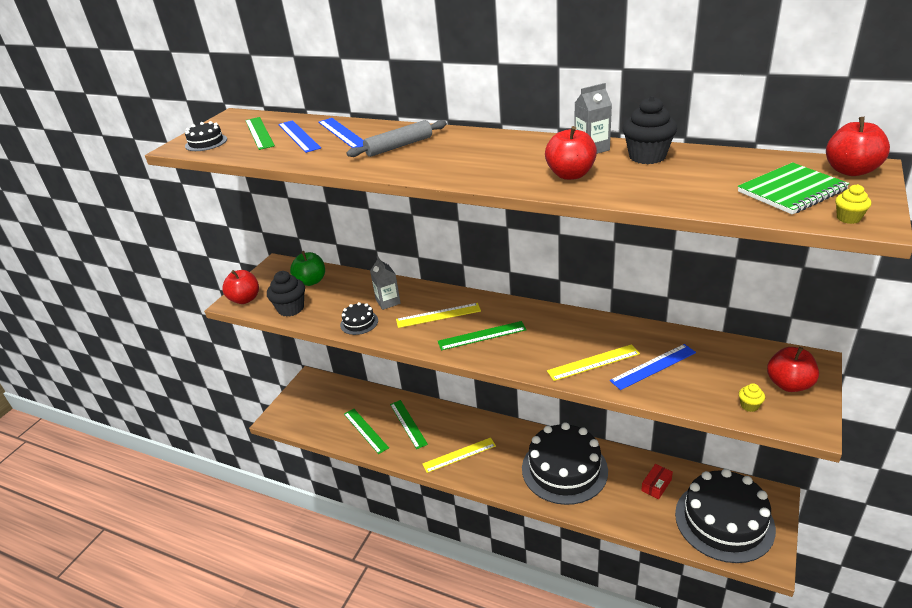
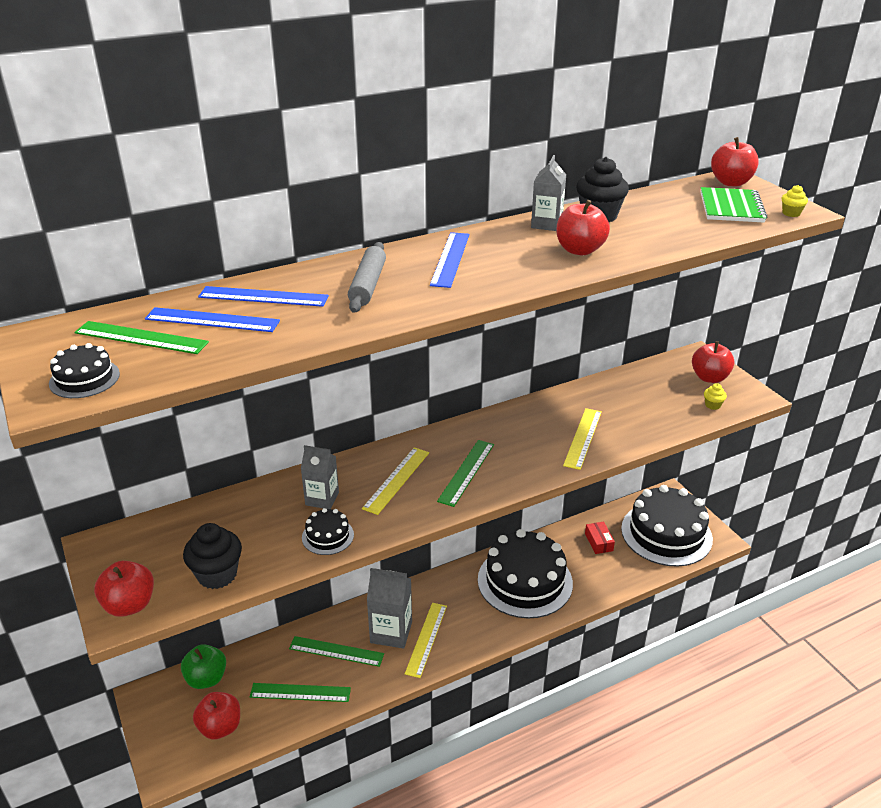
camera: 55 degrees left, 0 degrees up
(311, 281) = (187, 533): green apple -> green apple (206, 678)
(316, 418) = (220, 727): none -> red apple
(447, 436) = (391, 632): none -> grey carton
(653, 366) = (623, 415): blue ruler -> blue ruler (450, 259)

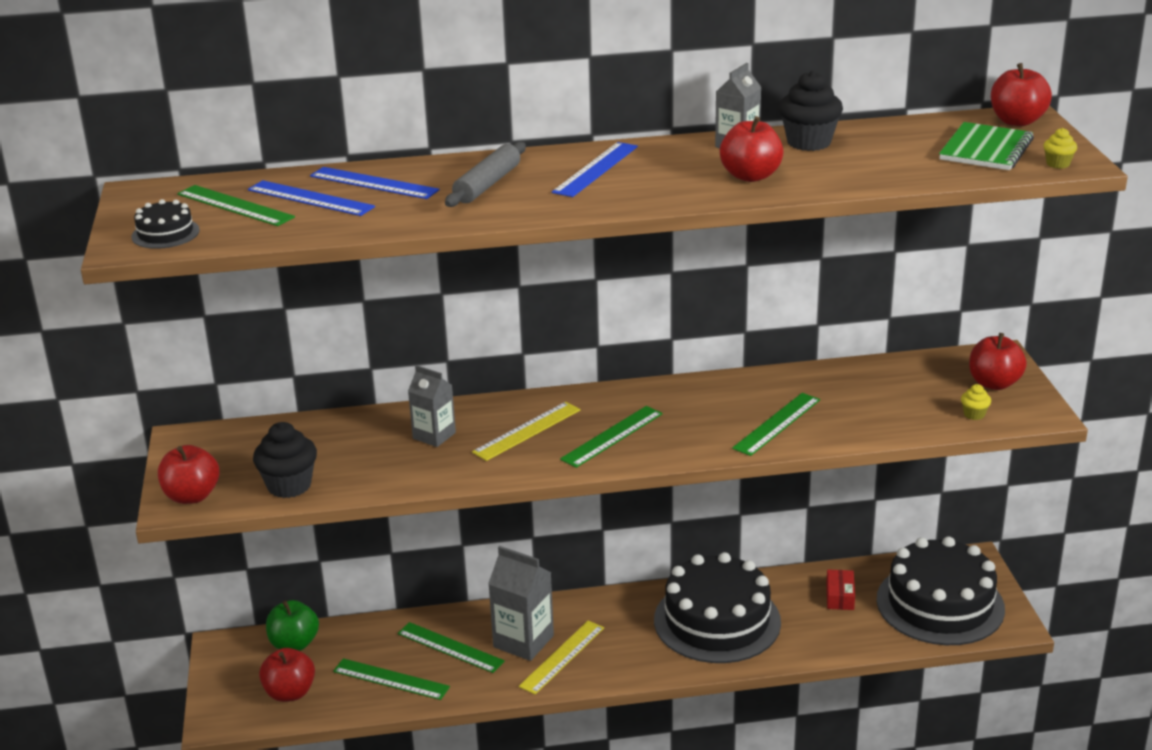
camera: 20 degrees right, 5 degrees down
(328, 536) = (421, 471): black cake -> none
(582, 438) = (776, 424): yellow ruler -> green ruler

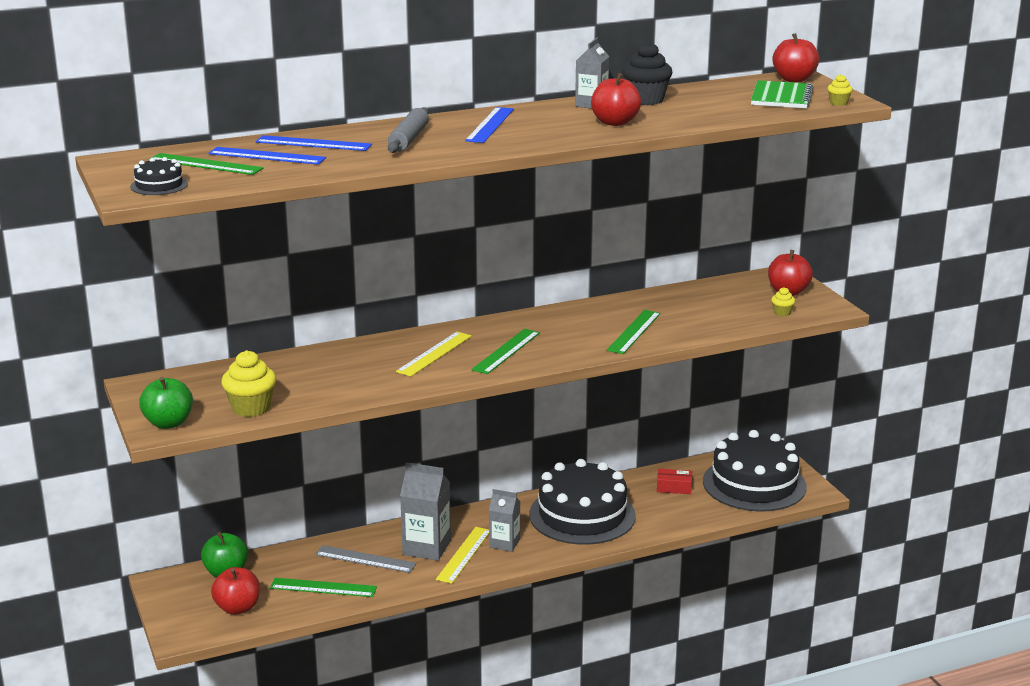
camera: 15 degrees left, 5 degrees down
(192, 496) = (168, 423): red apple -> green apple
(289, 486) = (251, 408): black cupcake -> yellow cupcake
(434, 435) = (357, 363): grey carton -> grey carton (504, 543)
(450, 647) = (365, 559): green ruler -> grey ruler
(840, 596) = (674, 487): red box -> red box turned 75 degrees counterclockwise

